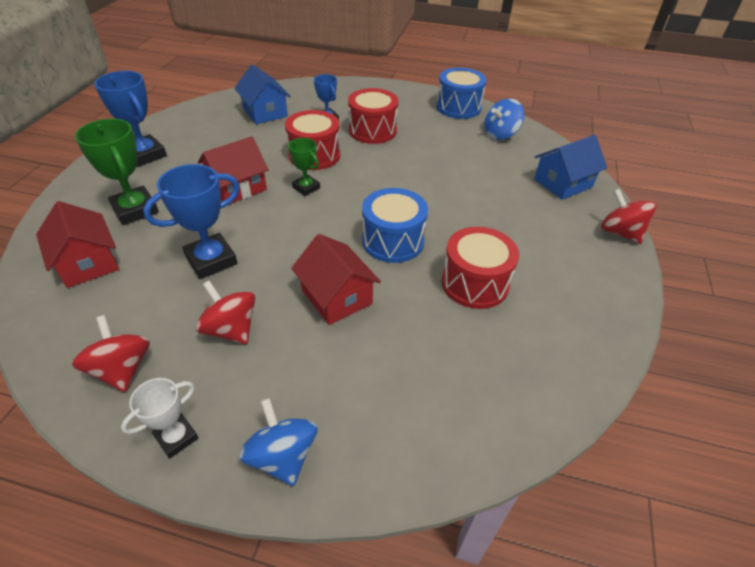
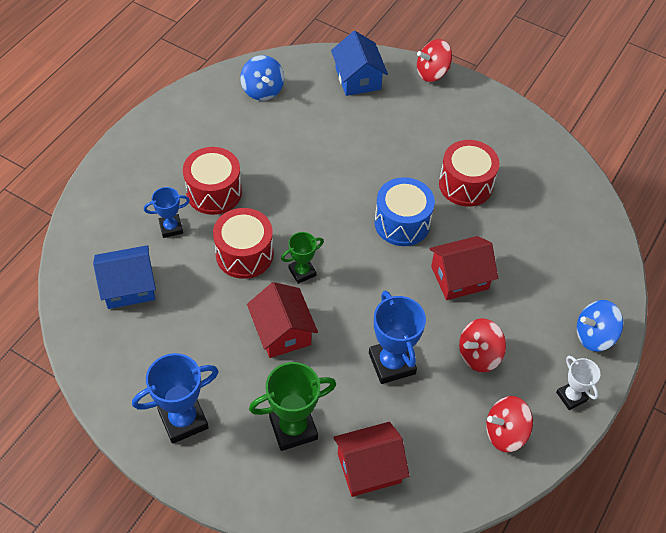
camera: 75 degrees left, 10 degrees up
(458, 107) = (195, 104): blue drum -> none

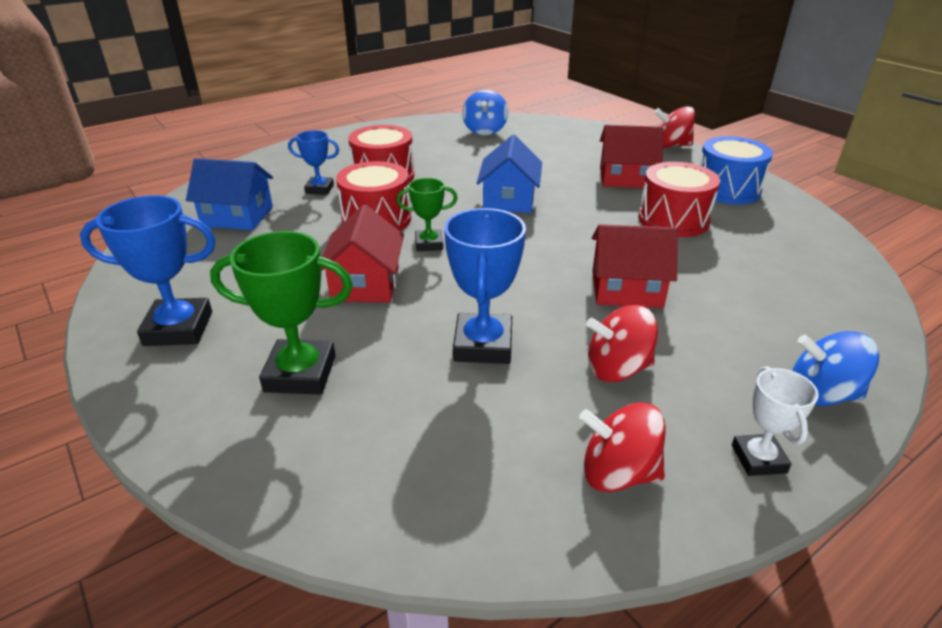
camera: 25 degrees right, 20 degrees down
(358, 79) = (586, 138): blue house -> blue house (509, 200)
(369, 468) = (368, 450): red house -> red house (625, 178)
(402, 223) = (576, 232): blue drum -> blue drum (727, 190)

